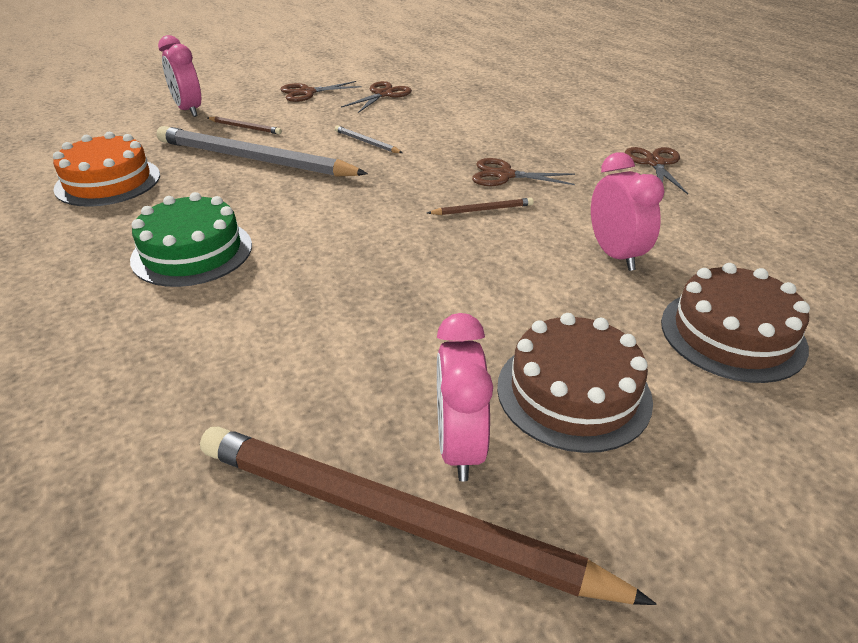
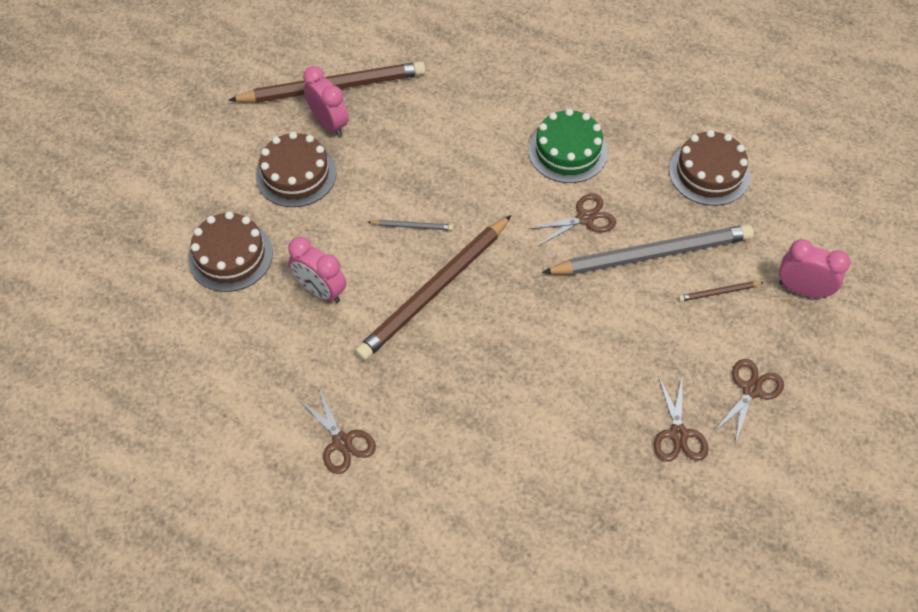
camera: 145 degrees right, 20 degrees up
(108, 182) = (709, 173): orange cake -> brown cake
(366, 142) = (598, 330): grey pencil -> grey pencil (412, 226)
(482, 210) = (435, 290): brown pencil -> brown pencil, size x2.50
(504, 175) = (451, 346): brown scissors -> brown scissors (585, 218)

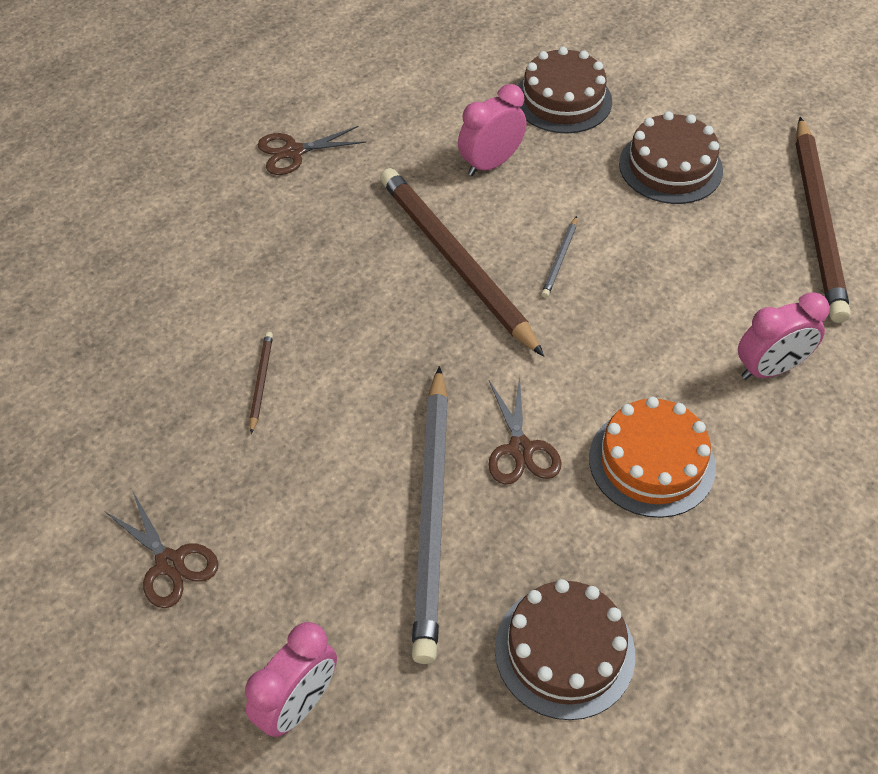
camera: 105 degrees right, 5 degrees down
(329, 124) = (750, 209): pink clock -> pink clock (769, 369)
(567, 151) = (651, 462): green cake -> orange cake
(678, 434) = (151, 454): brown scissors -> none
(719, 292) = (337, 580): brown pencil -> brown pencil (261, 382)

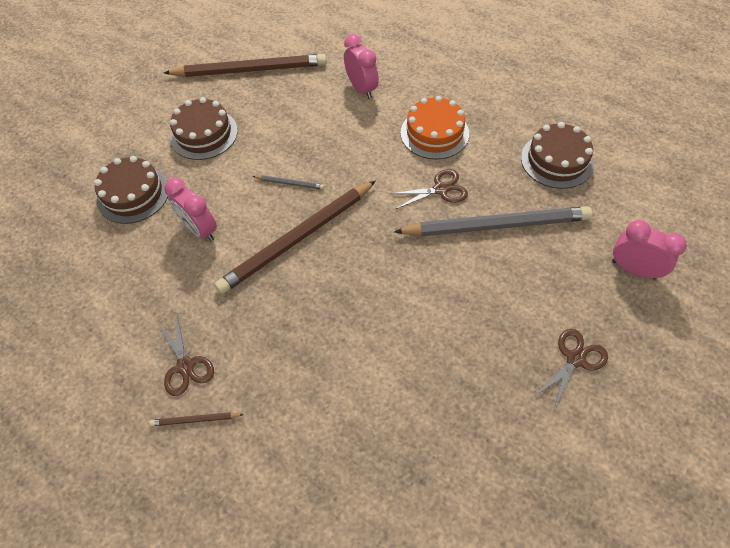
camera: 95 degrees left, 5 degrees up
(261, 382) = (422, 338): brown pencil -> brown pencil (195, 420)

